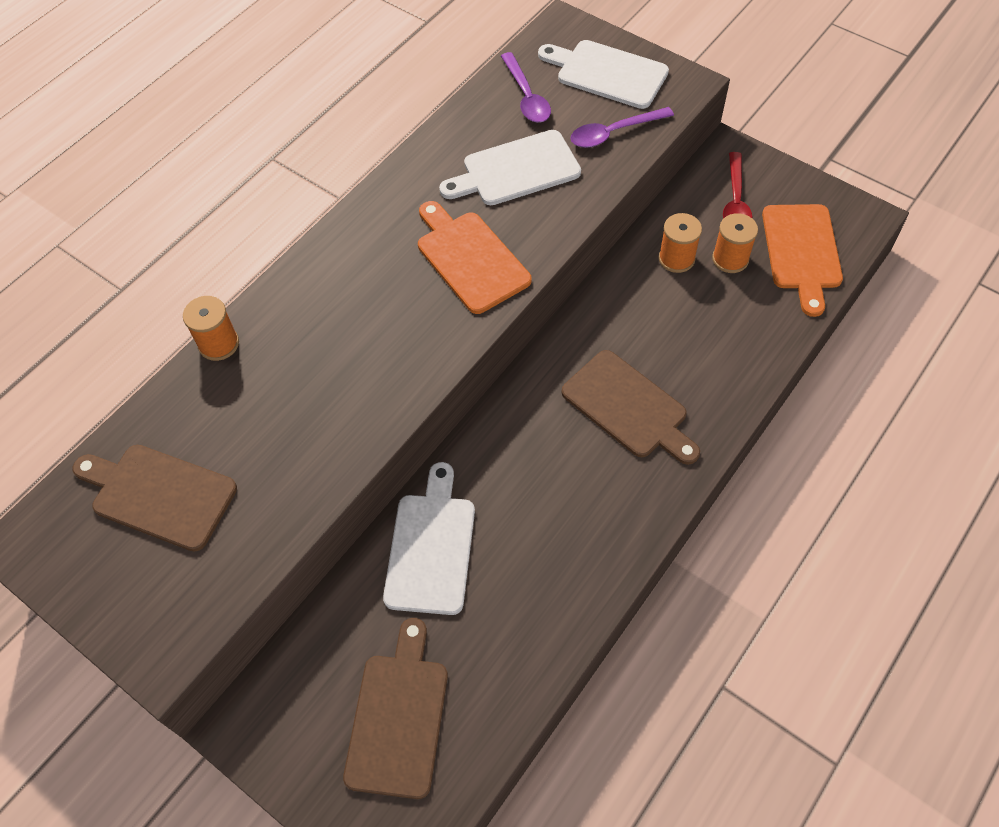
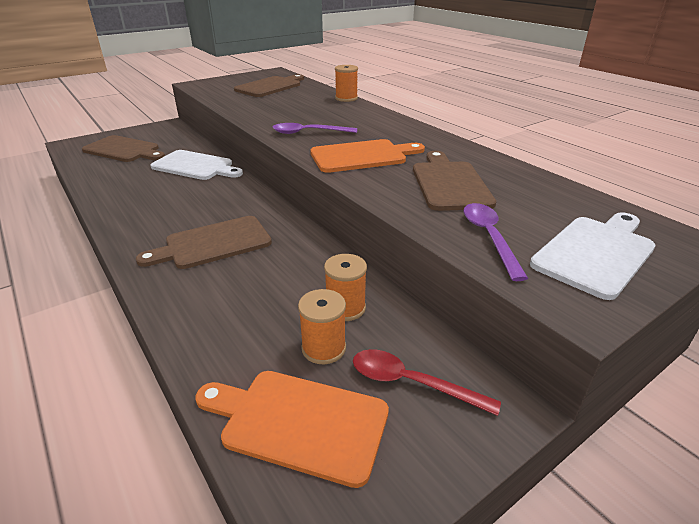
camera: 105 degrees right, 25 degrees down
(516, 170) = (449, 183): white cutting board -> brown cutting board
(526, 96) = (551, 202): purple spoon -> purple spoon (308, 133)

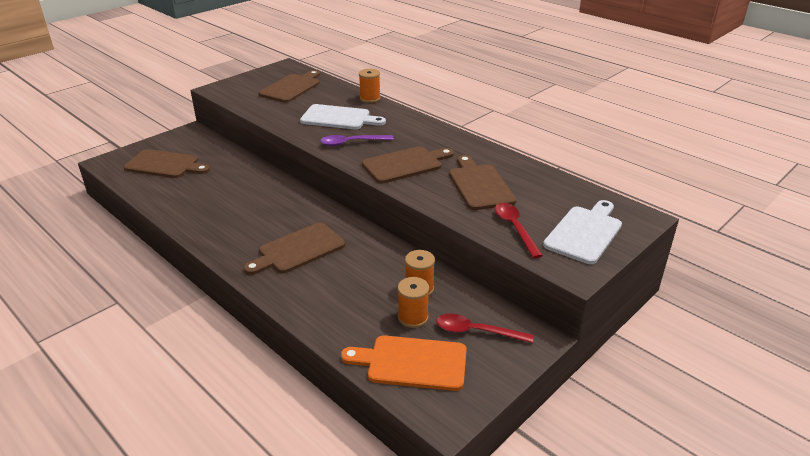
camera: 10 degrees left, 0 degrees up
(195, 166) = (244, 177): white cutting board -> white cutting board (339, 118)
(362, 156) = (405, 164): orange cutting board -> brown cutting board
(489, 237) = (515, 228): purple spoon -> red spoon

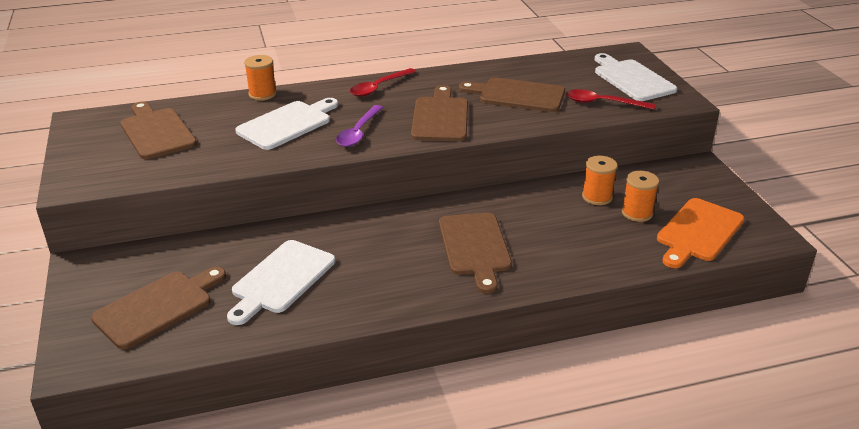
camera: 60 degrees left, 0 degrees up
(212, 191) = (281, 279): none -> white cutting board
(476, 331) = (675, 189): red spoon -> red spoon (379, 87)

